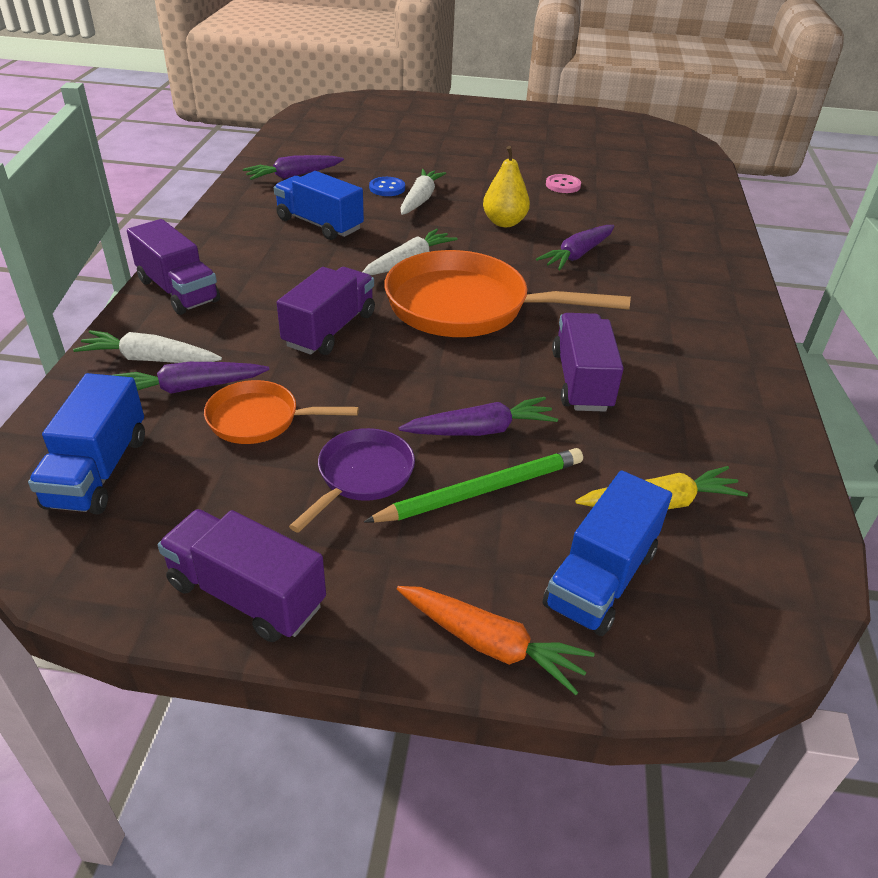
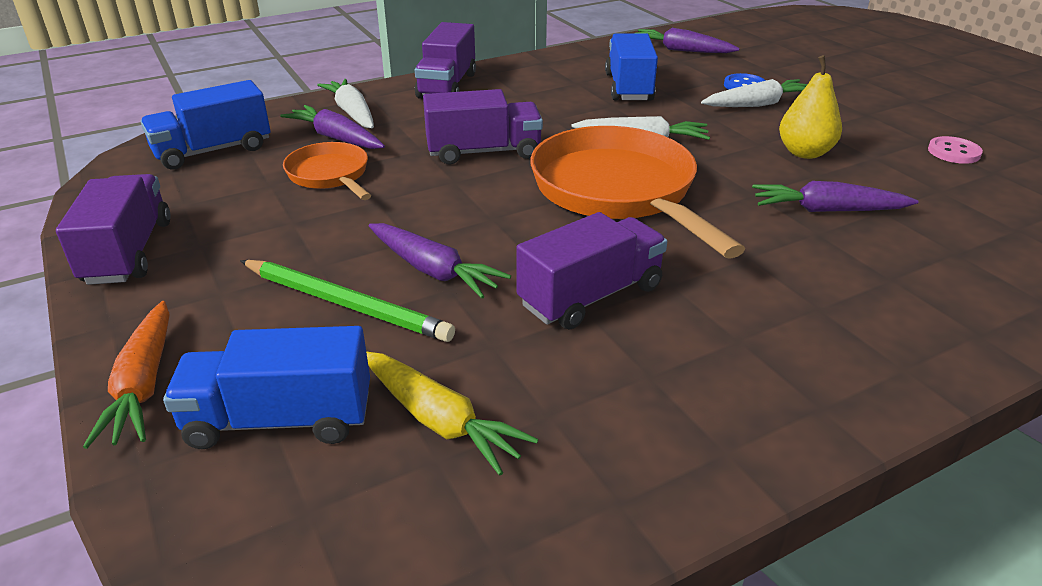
camera: 55 degrees right, 5 degrees down
(361, 476) = (305, 241): purple pan -> none

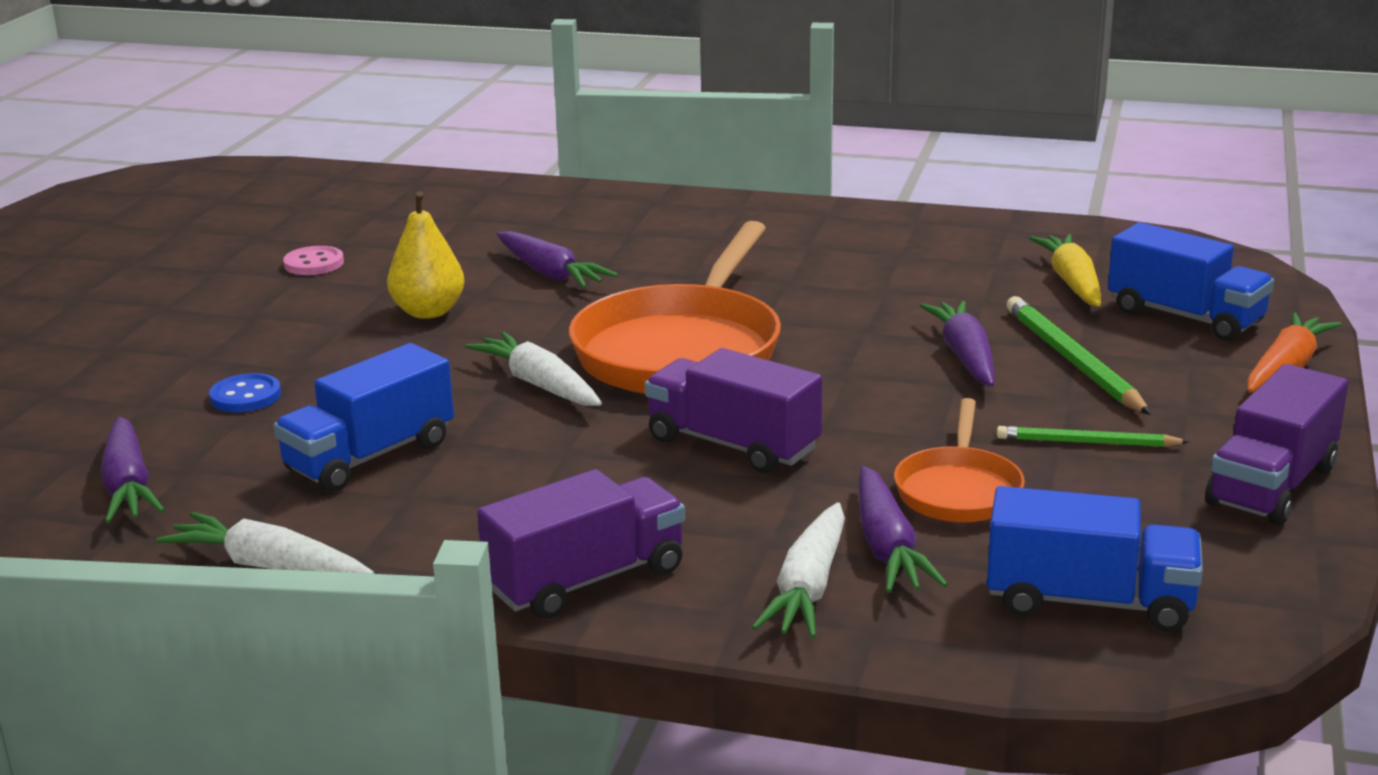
camera: 135 degrees left, 10 degrees down
(277, 234) = (1087, 442): none -> green pencil
(591, 296) = (862, 297): purple truck -> none
(757, 104) = (310, 370): white carrot -> white carrot (269, 566)

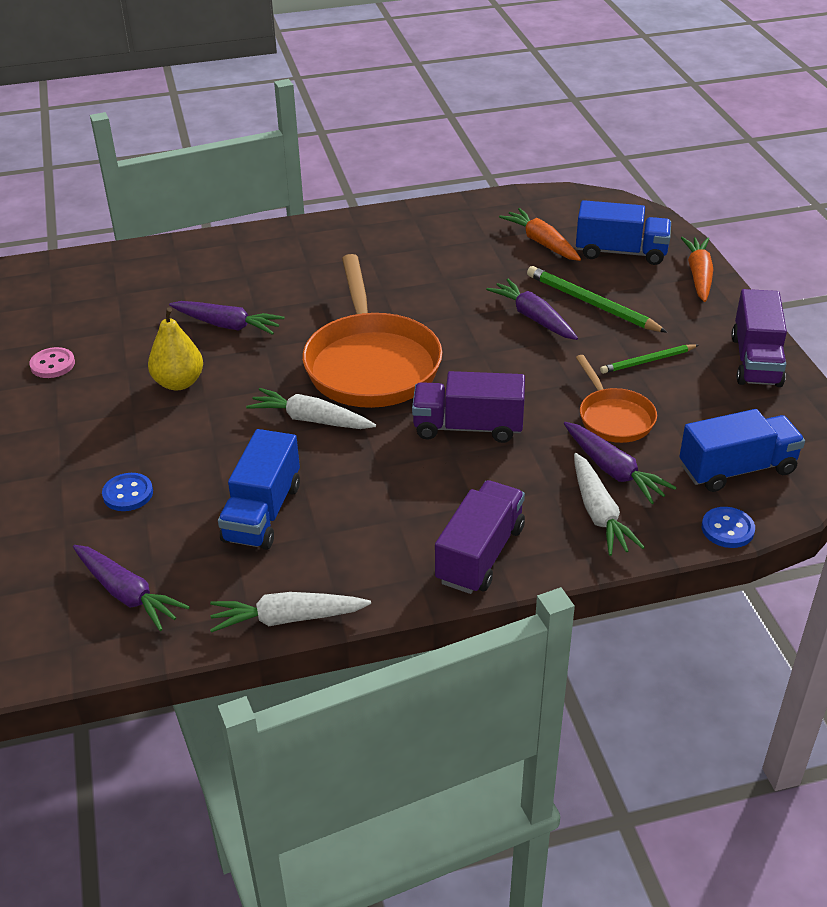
camera: 30 degrees left, 15 degrees up
(989, 666) = (727, 529): none -> blue button
(1072, 282) = (541, 243): yellow carrot -> orange carrot

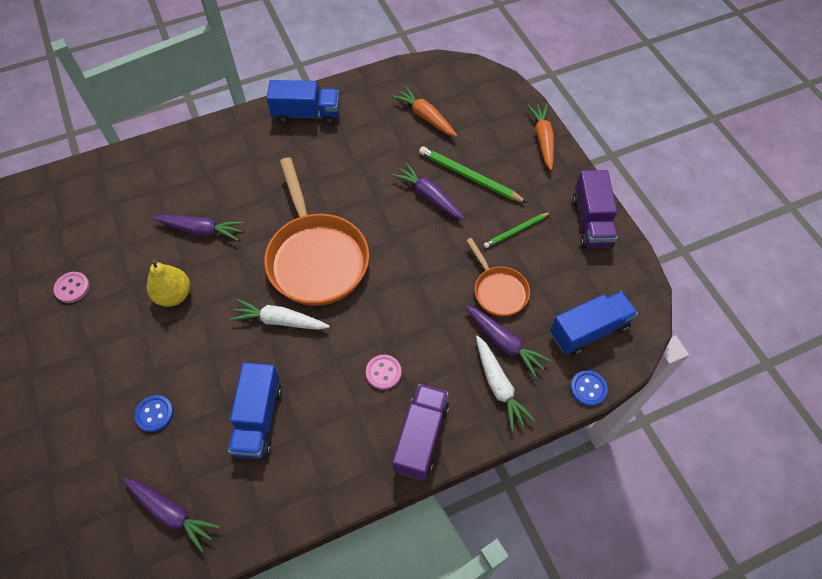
camera: 10 degrees left, 20 degrees up
(287, 619) = (292, 519): white carrot -> none
(440, 484) = (383, 372): none -> pink button
(468, 427) = (396, 313): purple truck -> none
(621, 252) = (484, 121): blue truck -> blue truck (306, 114)

